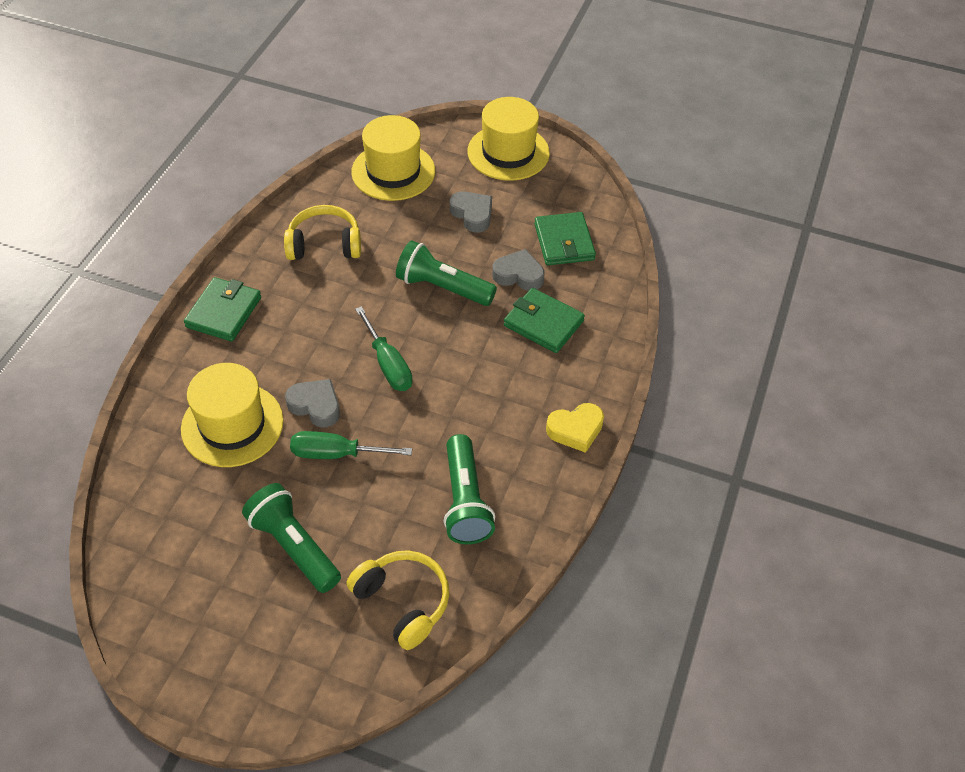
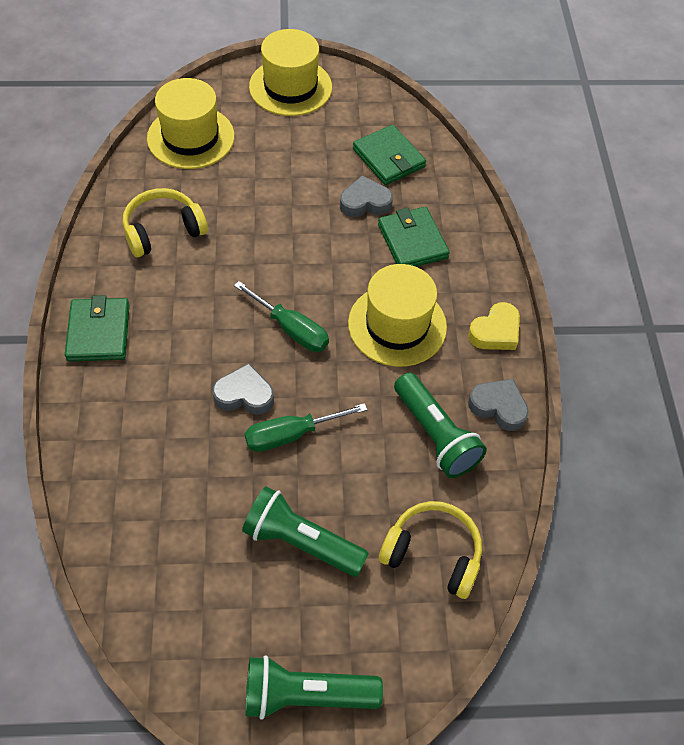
camera: 25 degrees left, 5 degrees up
(232, 425) = (172, 444): yellow hat -> yellow hat (397, 325)
(442, 287) = (301, 237): green flashlight -> green flashlight (306, 695)
(472, 214) = (290, 157): grey heart -> grey heart (498, 407)
(543, 323) = (412, 241): green wallet -> green wallet turned 60 degrees clockwise

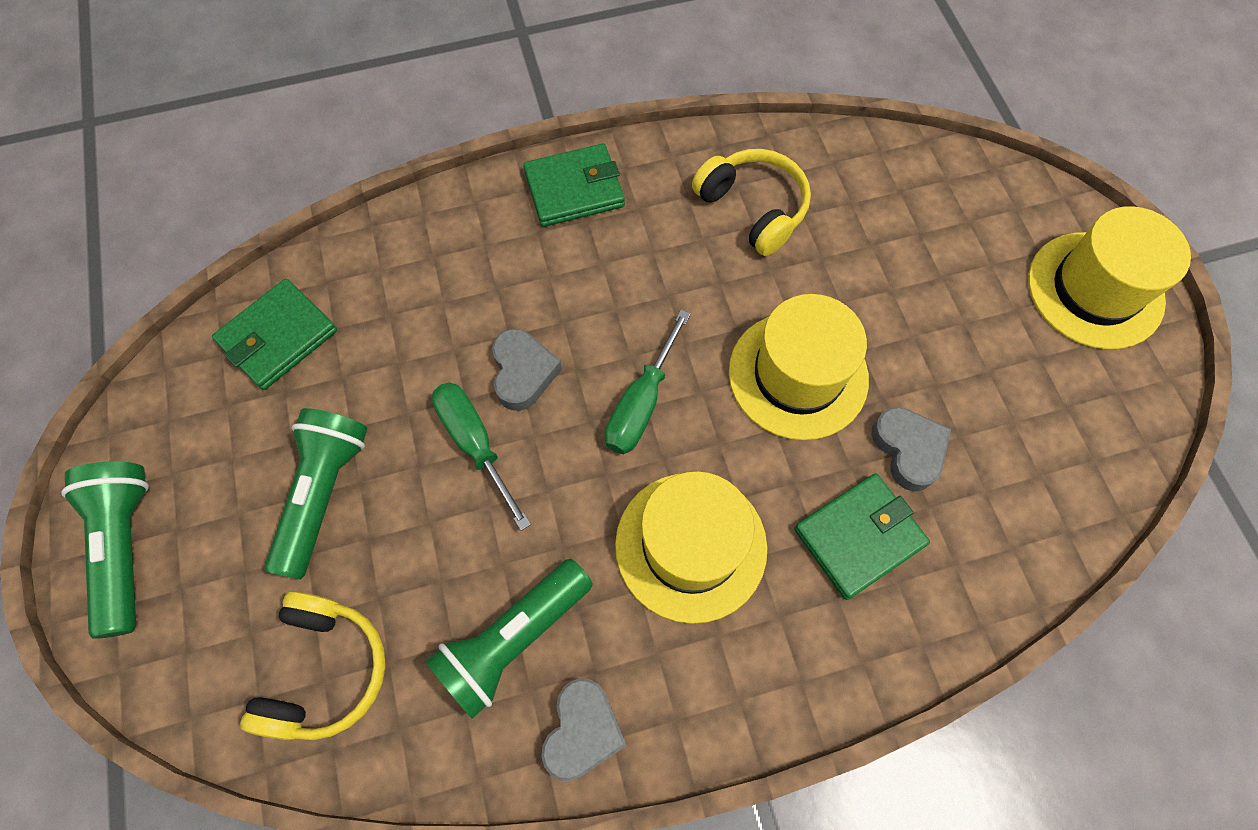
camera: 80 degrees right, 10 degrees up
(191, 137) = (929, 192): yellow hat -> yellow hat (798, 375)
(388, 158) = (1016, 465): green wallet -> green wallet (278, 337)
(495, 332) = (723, 704): yellow heart -> none

